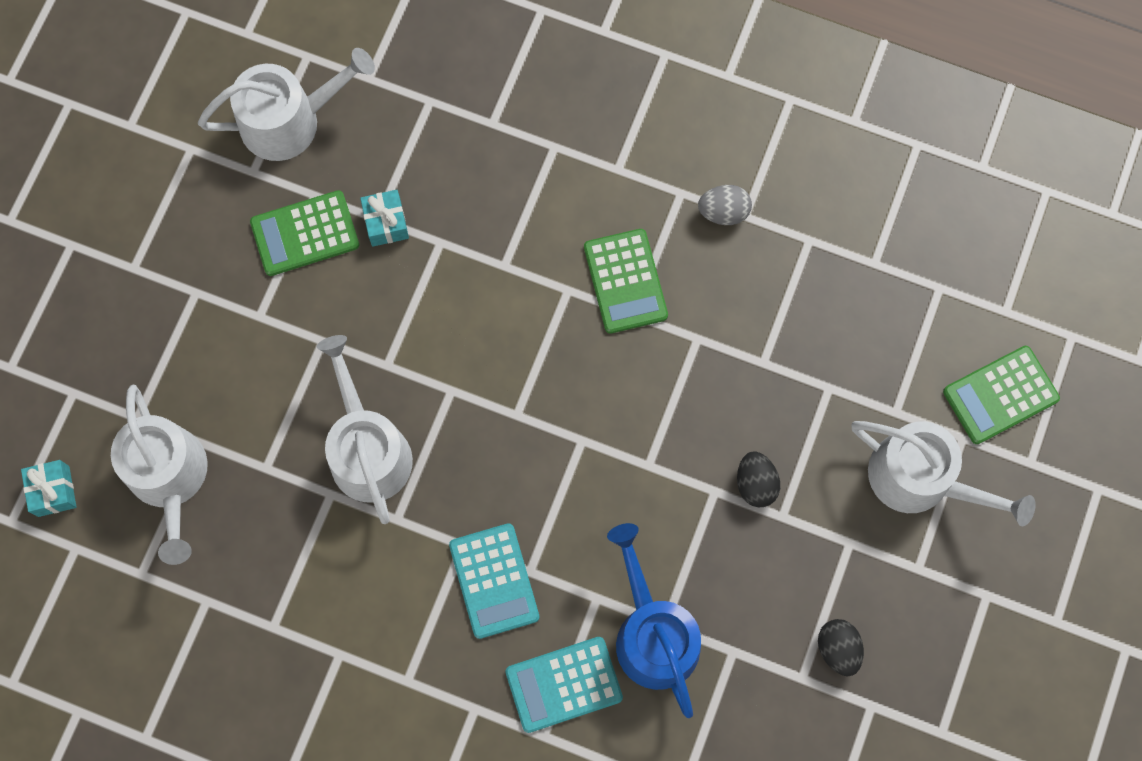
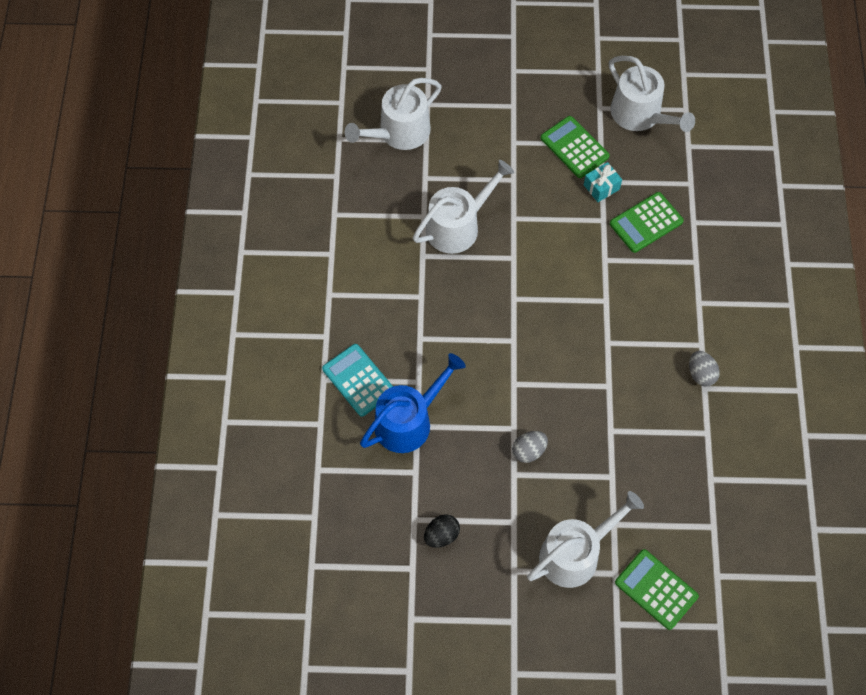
camera: 70 degrees right, 10 degrees down
(53, 491) = (369, 80): turquoise gift -> none
(494, 581) = (406, 321): turquoise calculator -> none
(625, 281) = (627, 331): green calculator -> green calculator (646, 223)
(755, 484) = (528, 451): black egg -> grey egg
(920, 479) = (575, 553): white watering can -> white watering can turned 135 degrees counterclockwise

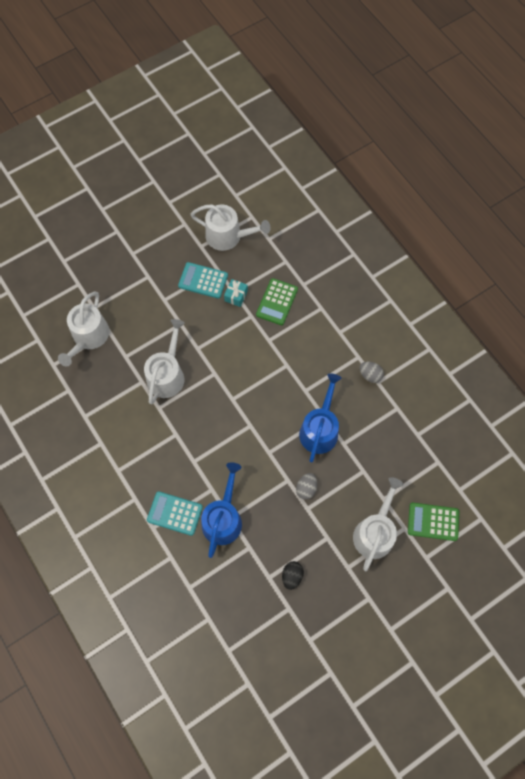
camera: 35 degrees left, 5 degrees up
(574, 147) = (203, 281): green calculator -> turquoise calculator
(593, 396) = (320, 429): none -> blue watering can

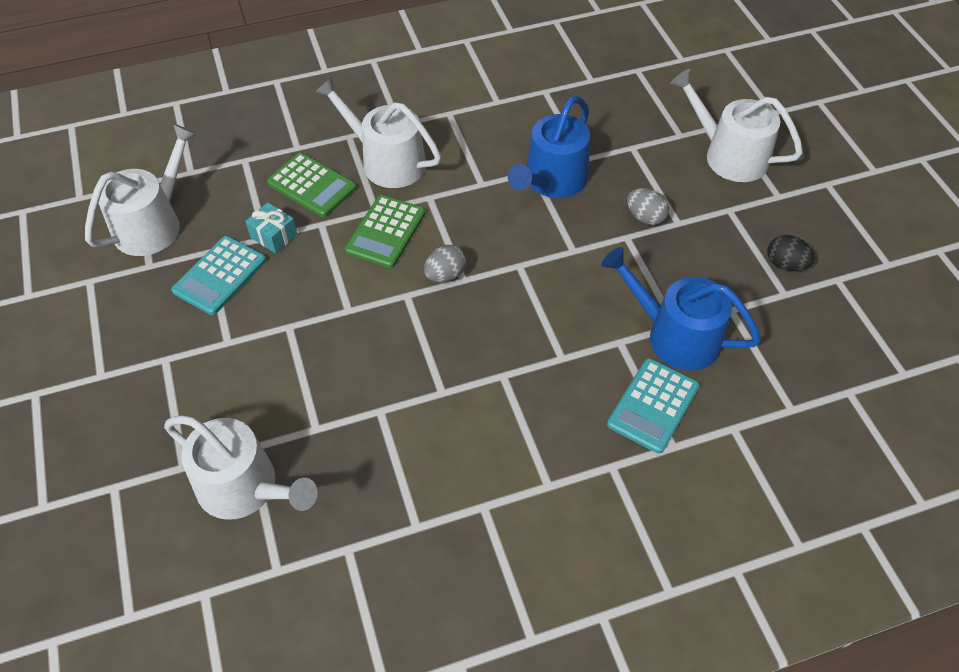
camera: 75 degrees left, 15 degrees down
(167, 374) = (381, 366): white watering can -> white watering can (387, 161)
(320, 429) = (552, 180): blue watering can -> blue watering can turned 90 degrees counterclockwise
(370, 375) = (483, 107): grey egg -> grey egg (445, 275)
(433, 522) = (723, 94): green calculator -> green calculator (386, 232)

